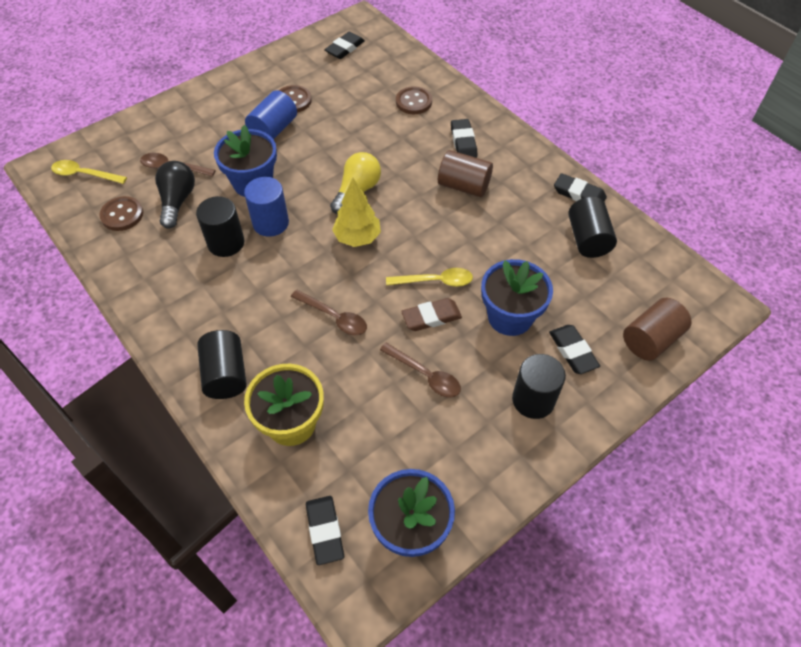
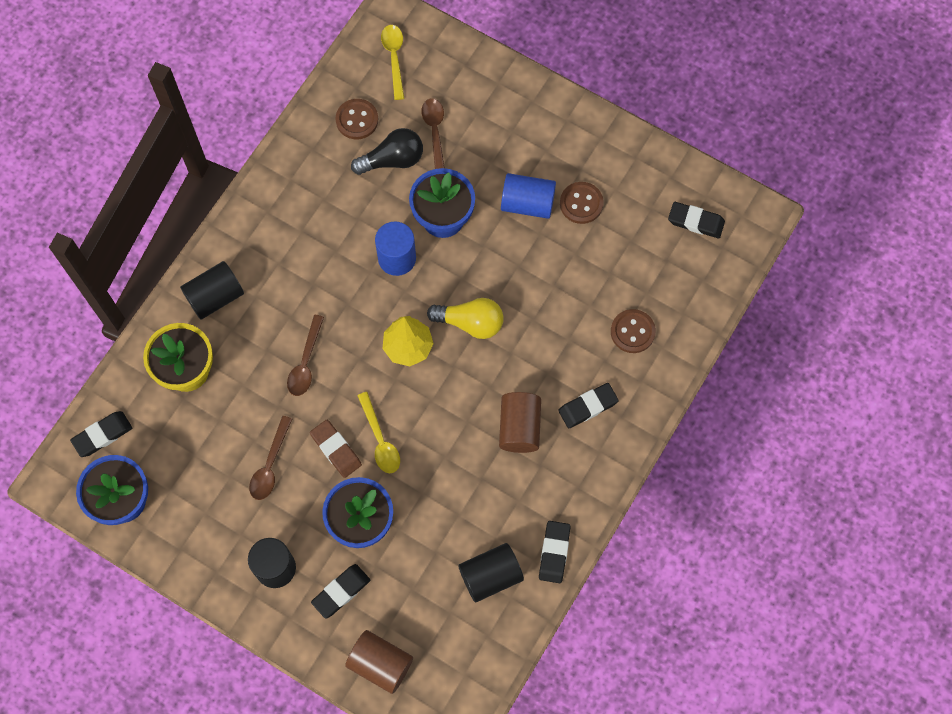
camera: 70 degrees right, 15 degrees up
(226, 243) = (357, 229): black cylinder -> none

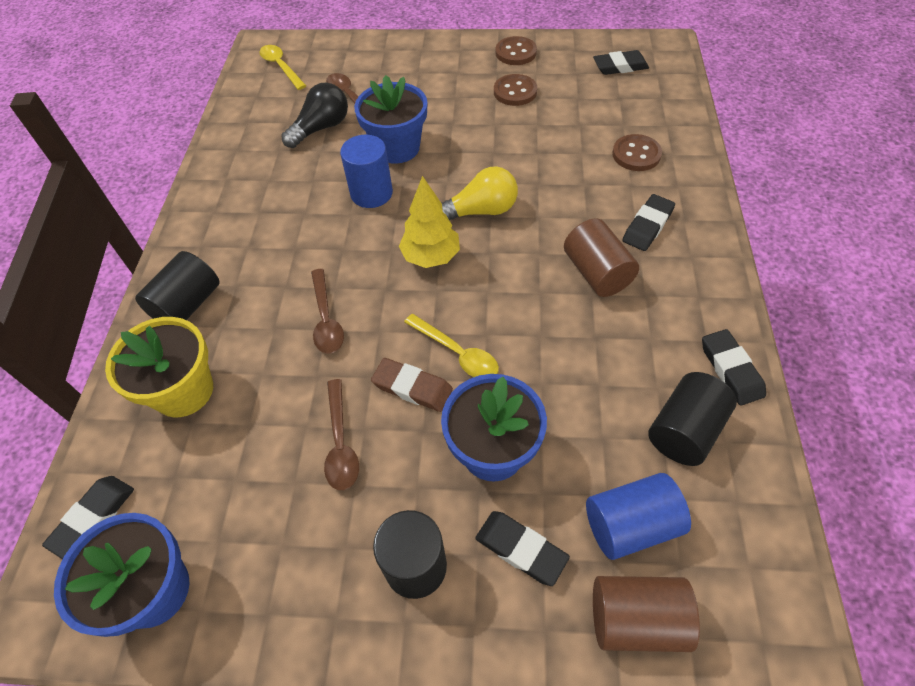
camera: 25 degrees left, 15 degrees down
(341, 591) = (521, 549): black eraser -> black eraser turned 75 degrees counterclockwise
(357, 120) = (270, 115): brown button -> brown button (515, 53)
(527, 203) = (468, 109): blue cylinder -> blue cylinder (630, 525)

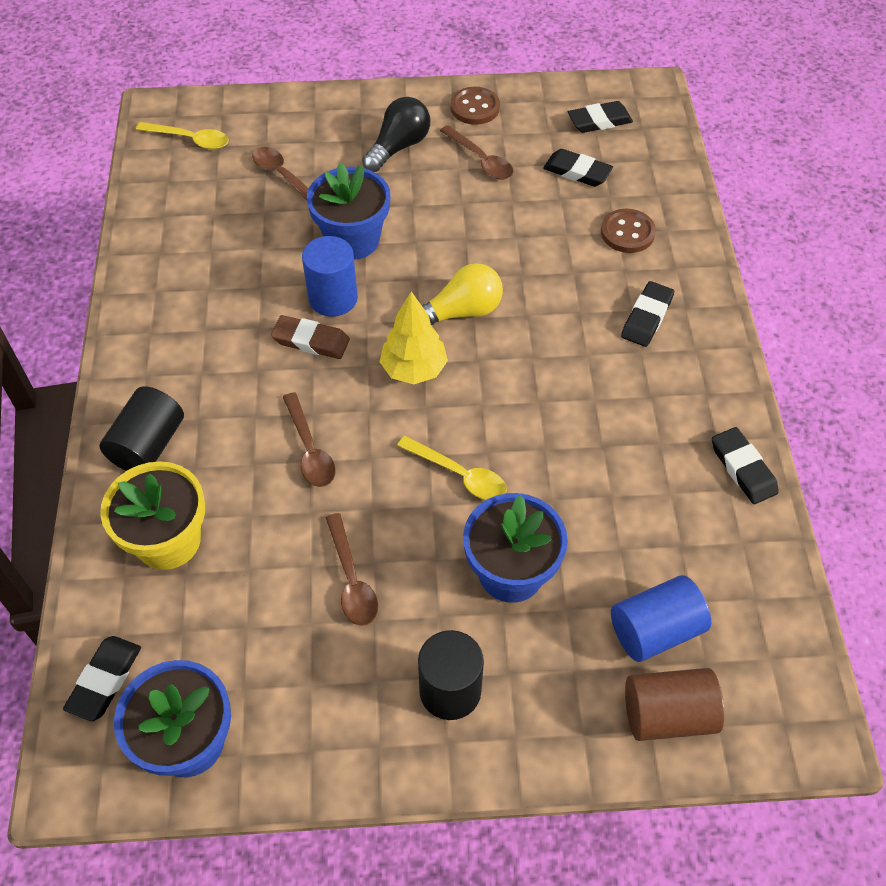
camera: 10 degrees left, 0 degrees up
(281, 67) = (190, 139): yellow spoon -> yellow spoon turned 150 degrees clockwise
(321, 128) = (257, 219): black light bulb -> black light bulb (398, 147)
(412, 387) = (417, 515): brown eraser -> brown eraser (311, 341)
(515, 92) = (480, 160): brown button -> brown spoon
(521, 549) = (551, 664): black eraser -> black eraser (577, 172)
(597, 273) = (597, 375): brown cylinder -> none
(684, 430) = (700, 534): black cylinder -> none

